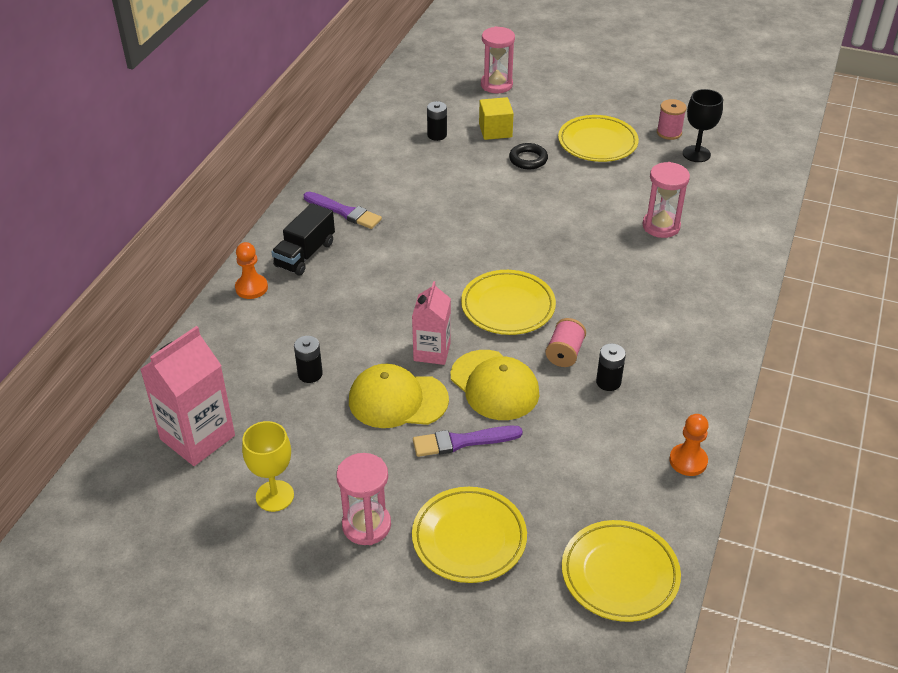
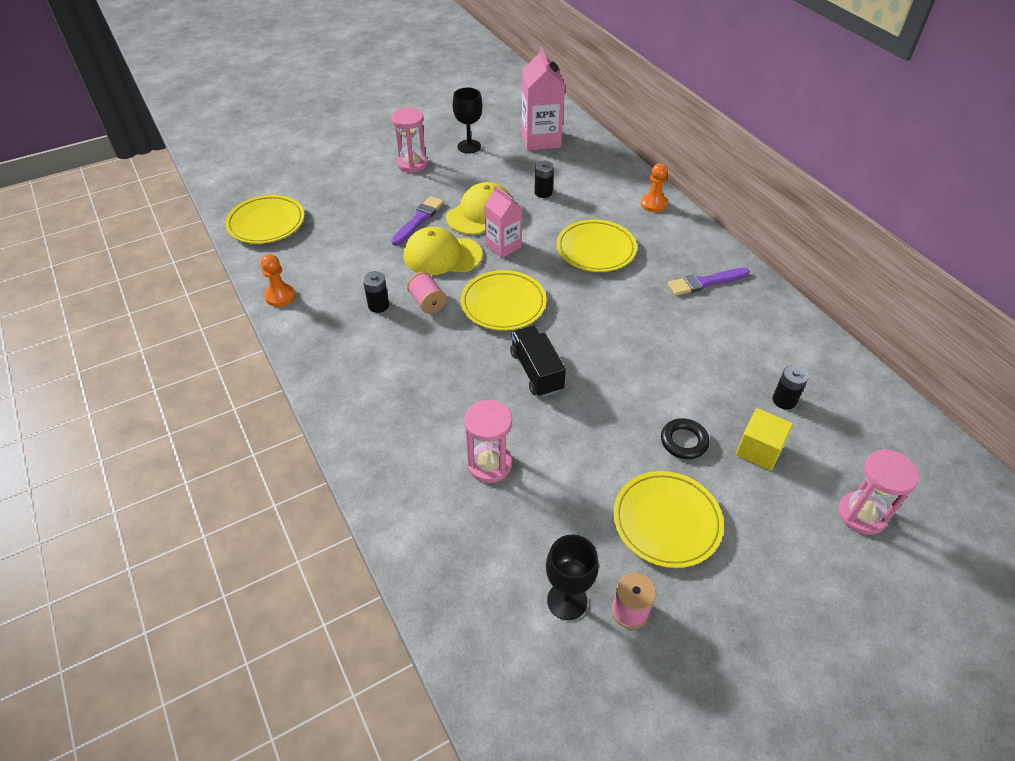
camera: 130 degrees right, 5 degrees up
(274, 496) = (469, 146): yellow goblet -> black goblet
(305, 254) = (668, 240): black truck -> black truck (536, 371)
(469, 538) = (358, 189): yellow plate -> yellow plate (595, 249)

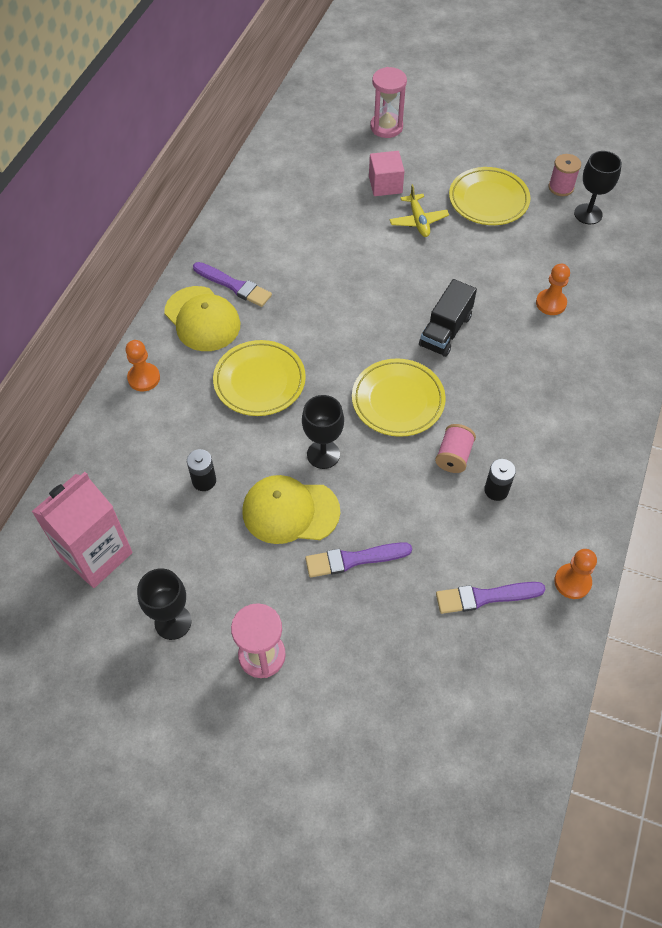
camera: 130 degrees left, 10 degrees up
(266, 223) = (504, 710): yellow plate -> none
(326, 255) = (485, 597): none -> purple brush
(442, 255) = (384, 494): yellow cap -> yellow cap (202, 319)
(489, 464) = (551, 303): pink hourglass -> orange pawn
(503, 246) = (323, 454): pink carton -> black goblet
(684, 441) = (418, 221): black ring -> yellow plane
(759, 450) = (385, 185): yellow cube -> pink cube
(784, 400) = (326, 190): black battery -> none

